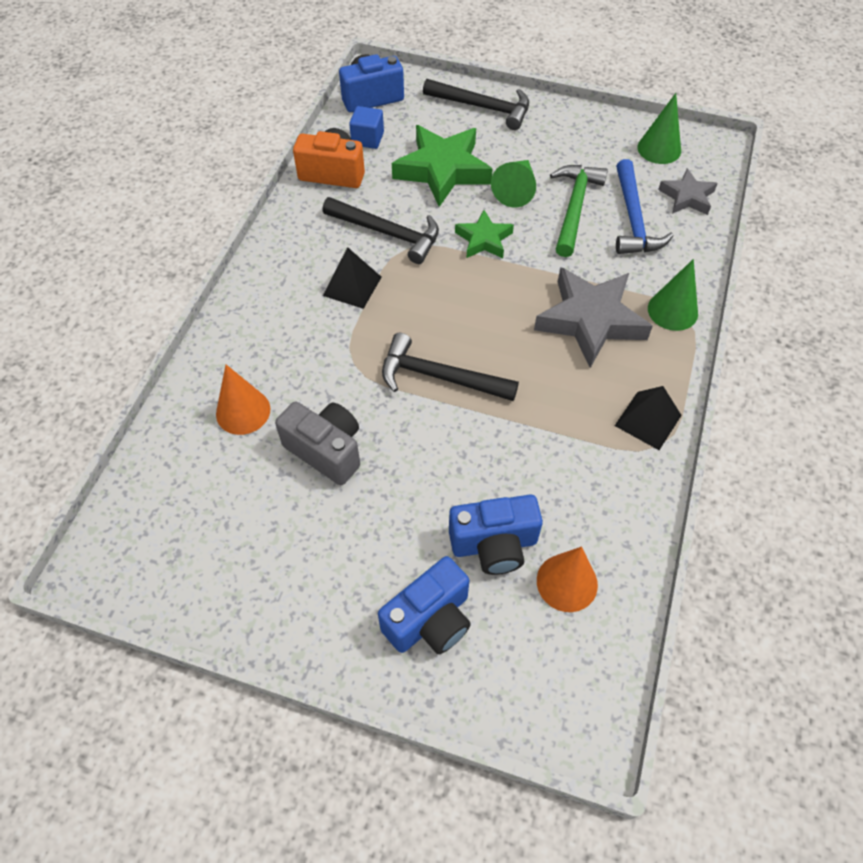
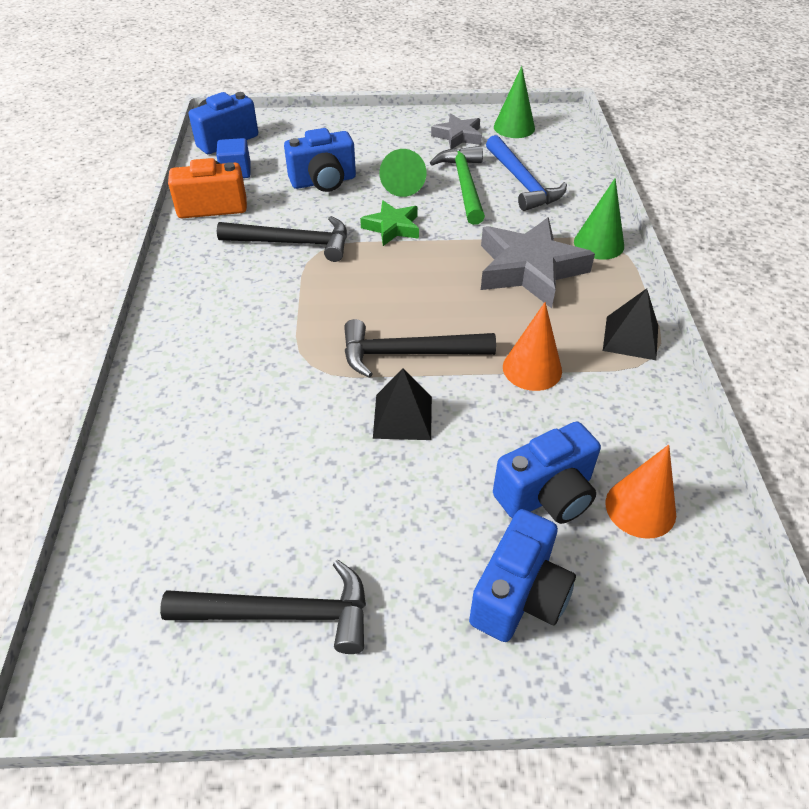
camera: 20 degrees left, 10 degrees down
(243, 411) = (204, 444): orange cone -> orange cone (532, 368)
(326, 450) = (319, 456): grey camera -> none
(352, 286) = (277, 296): black pyramid -> black pyramid (402, 417)
(442, 170) = (323, 182): green star -> blue camera
(483, 107) = (338, 127): black hammer -> black hammer (282, 614)
(687, 197) = (559, 156): grey star -> grey star (458, 136)

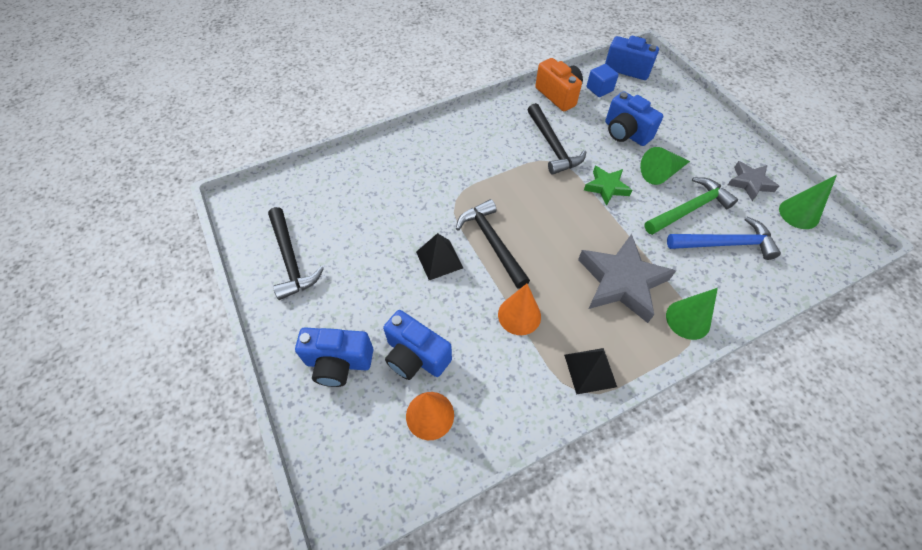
camera: 65 degrees right, 10 degrees up
(522, 182) = (725, 244): blue hammer -> blue hammer turned 135 degrees counterclockwise

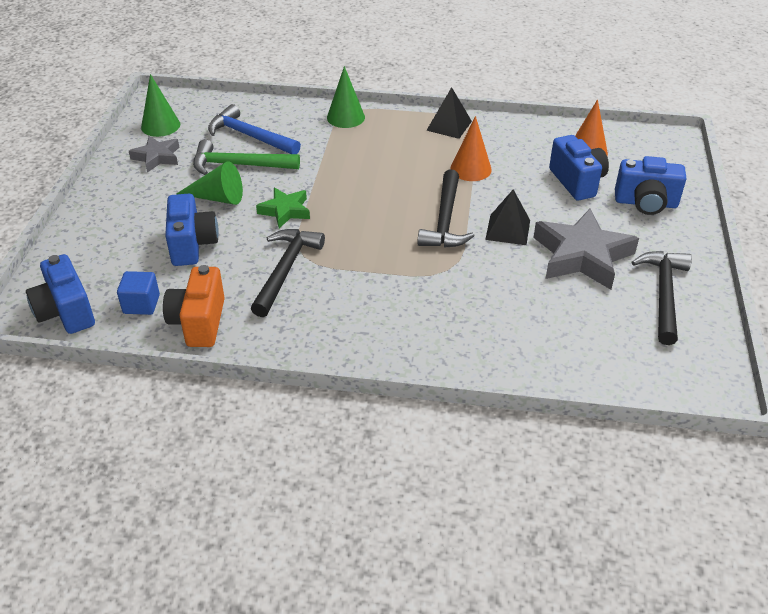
camera: 145 degrees left, 15 degrees down
(339, 363) = (646, 203): blue camera -> blue camera turned 150 degrees clockwise
(621, 282) = (365, 152): grey star -> grey star (582, 256)

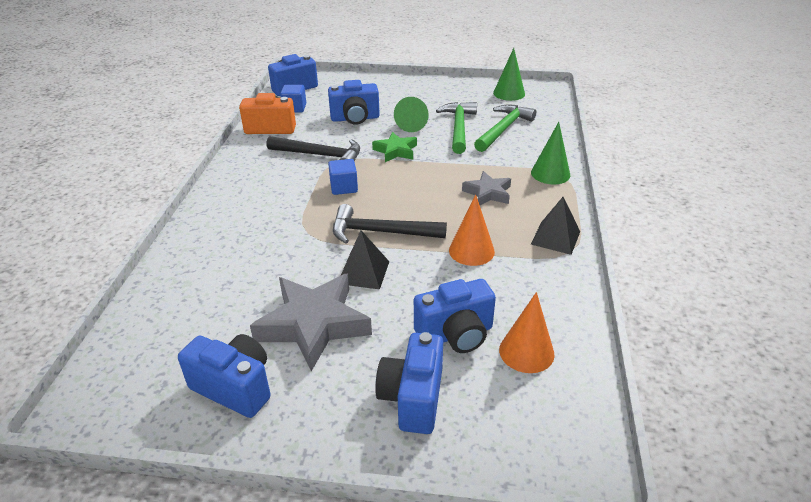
camera: 90 degrees right, 5 degrees down
(157, 157) = (464, 96): grey star -> grey star (488, 193)
(250, 136) = (503, 129): blue hammer -> green hammer
(361, 247) = (344, 187): none -> blue cube
(663, 294) = (235, 387): black hammer -> blue camera

